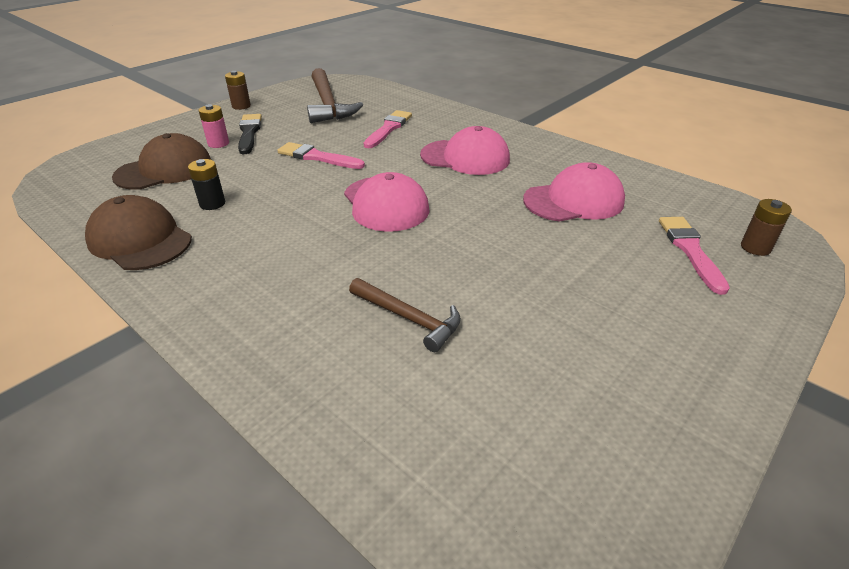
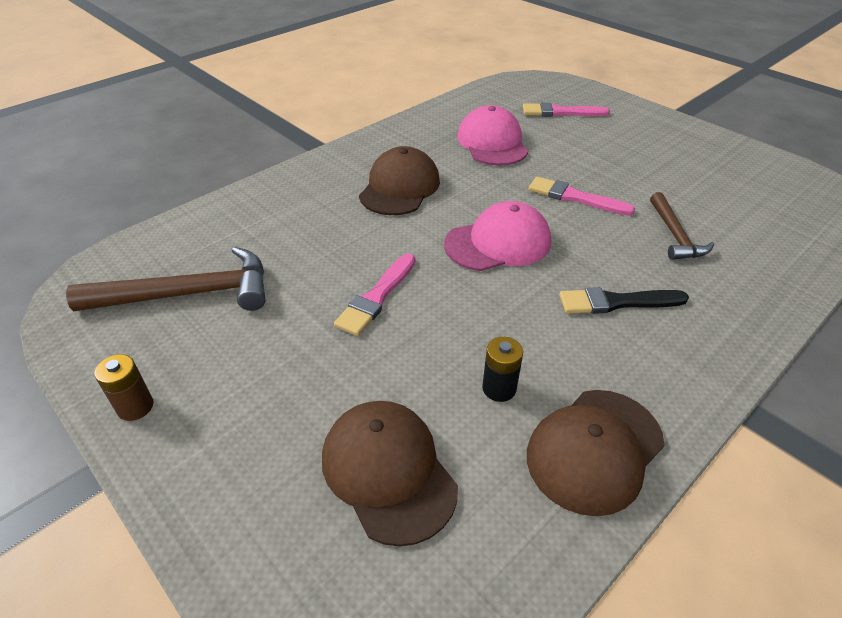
camera: 85 degrees left, 5 degrees up
(218, 143) = (301, 414): pink battery -> none
(249, 133) = (268, 379): black brush -> black brush (616, 302)
(388, 128) = (304, 237): pink brush -> pink brush (574, 197)
(409, 318) = (674, 235): brown hammer -> brown hammer turned 135 degrees clockwise
(465, 157) = (399, 187): pink cap -> brown cap
(755, 248) = (554, 91): brown battery -> none

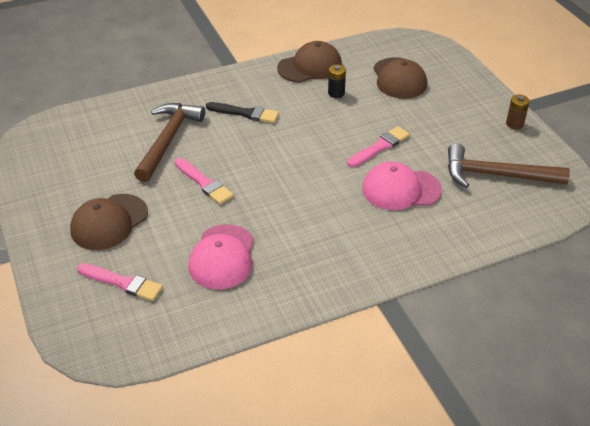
camera: 160 degrees left, 0 degrees up
(399, 187) = (331, 226): brown cap -> brown cap (109, 222)
(498, 243) = (286, 162): pink cap -> pink cap (401, 189)
(674, 235) = (168, 140): brown hammer -> brown hammer, size x1.67

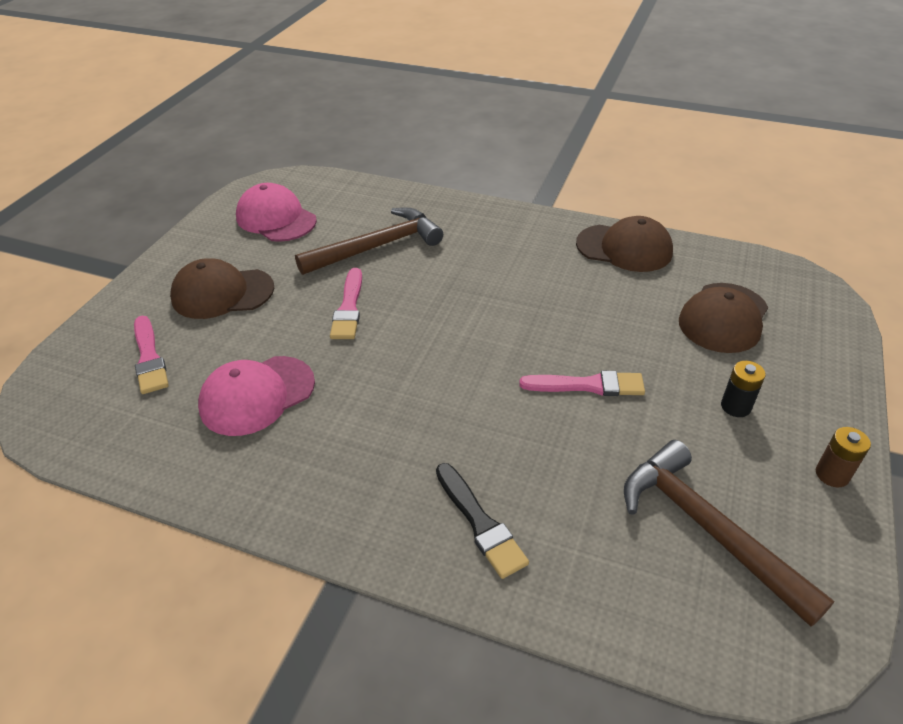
camera: 45 degrees right, 0 degrees up
(245, 113) = (486, 261): black brush -> black brush (480, 523)
(336, 93) = (617, 293): black battery -> black battery (735, 406)
(401, 189) = (544, 455): pink cap -> pink cap (276, 219)

